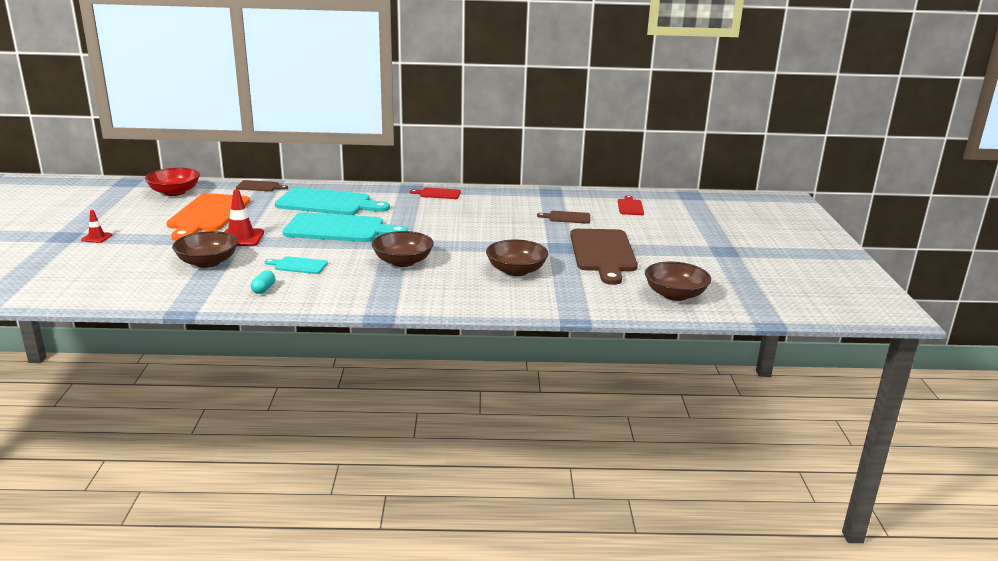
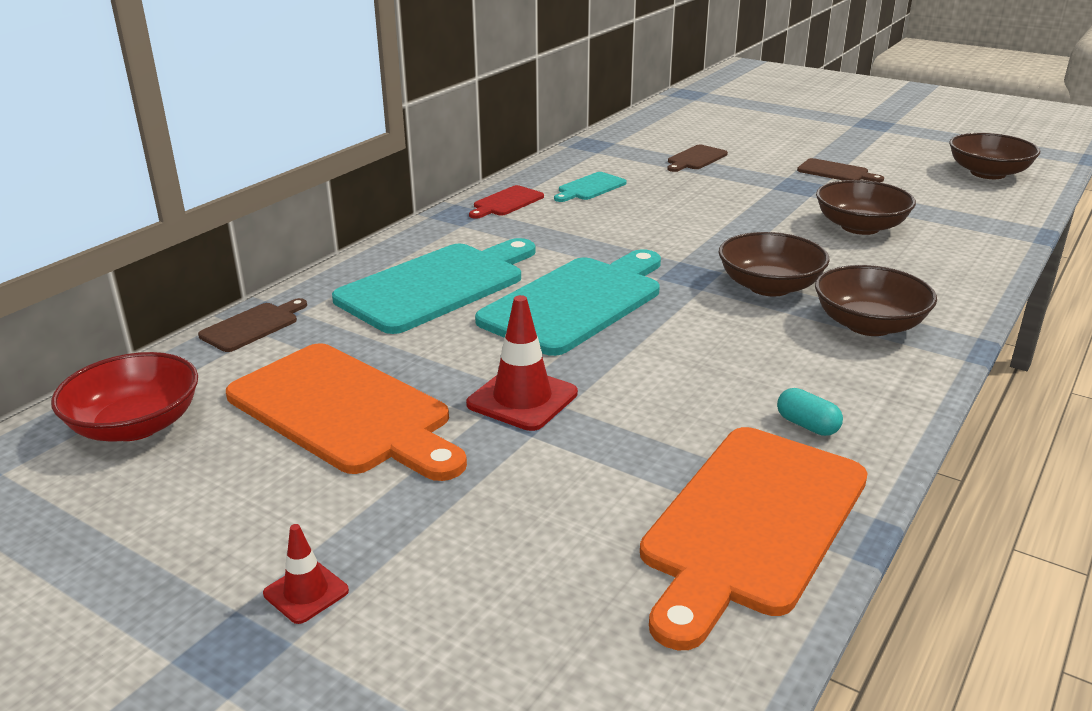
camera: 55 degrees left, 5 degrees up
(178, 290) = (752, 523): none -> orange cutting board
(207, 262) = (621, 460): brown bowl -> brown bowl (869, 325)
(298, 265) = (717, 371): turquoise cutting board -> turquoise cutting board (590, 187)
(603, 253) = (836, 172): brown cutting board -> brown cutting board, size x0.47
(630, 207) = (693, 124): red cutting board -> none

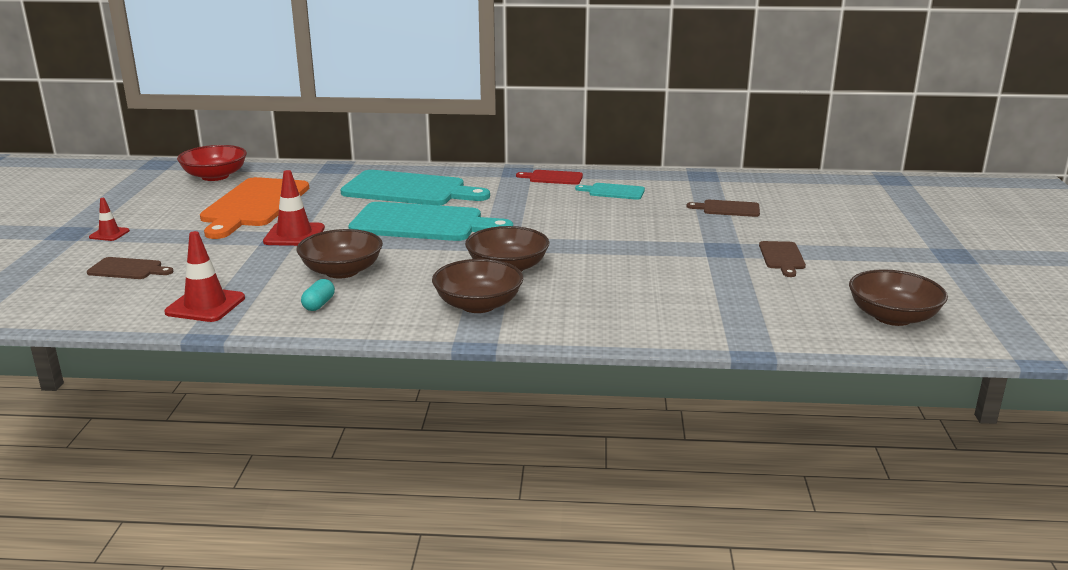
camera: 60 degrees right, 5 degrees down
(252, 326) = (323, 169): brown cutting board -> brown cutting board (128, 269)
(752, 523) = (205, 305): orange cutting board -> red traffic cone
(860, 227) = (663, 281): brown bowl -> brown bowl (342, 271)

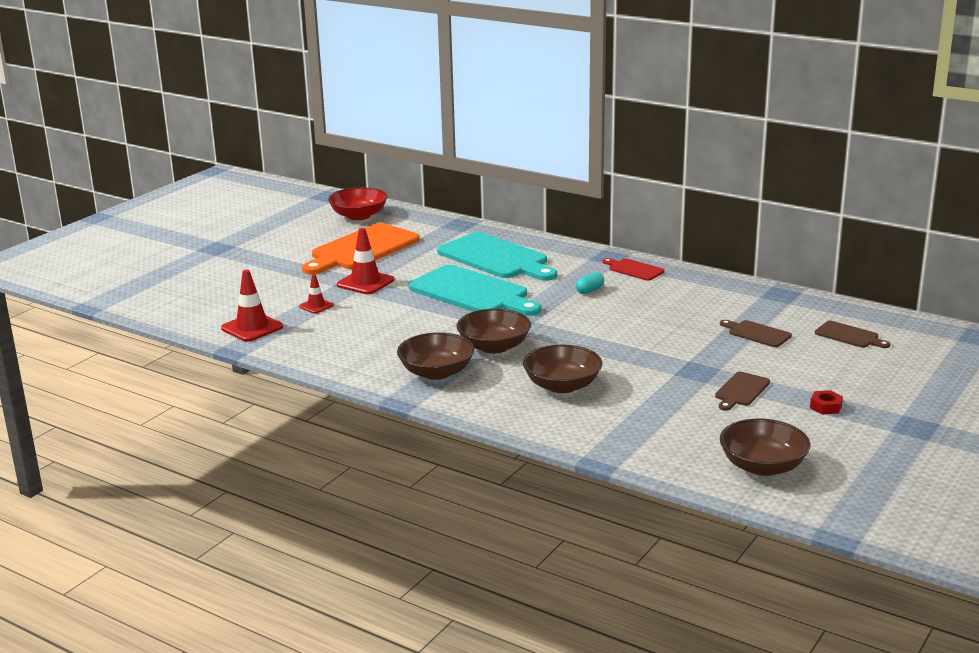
camera: 30 degrees right, 0 degrees up
(109, 234) = (240, 255): red traffic cone -> red traffic cone (316, 306)
(128, 269) = (228, 287): brown cutting board -> brown cutting board (849, 336)
(319, 304) = (326, 345): turquoise capsule -> turquoise capsule (590, 290)
(342, 271) = (368, 321): brown bowl -> brown bowl (562, 386)
(614, 192) = (672, 294): turquoise cutting board -> none
(866, 255) = (825, 407): none -> red nut

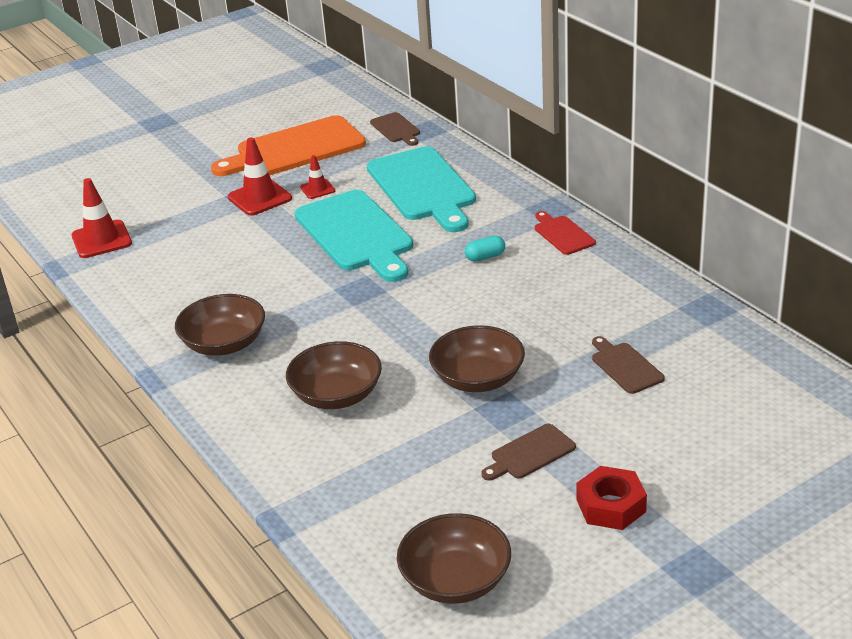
camera: 25 degrees right, 10 degrees up
(316, 306) = (185, 222): red traffic cone -> red traffic cone (317, 189)
(359, 216) = (331, 100): red bowl -> none
(494, 347) = (313, 320): brown bowl -> brown bowl (478, 379)
(825, 407) = (611, 506): red nut -> red nut, size x1.64
(849, 336) = (738, 396): brown cutting board -> brown cutting board (396, 129)

